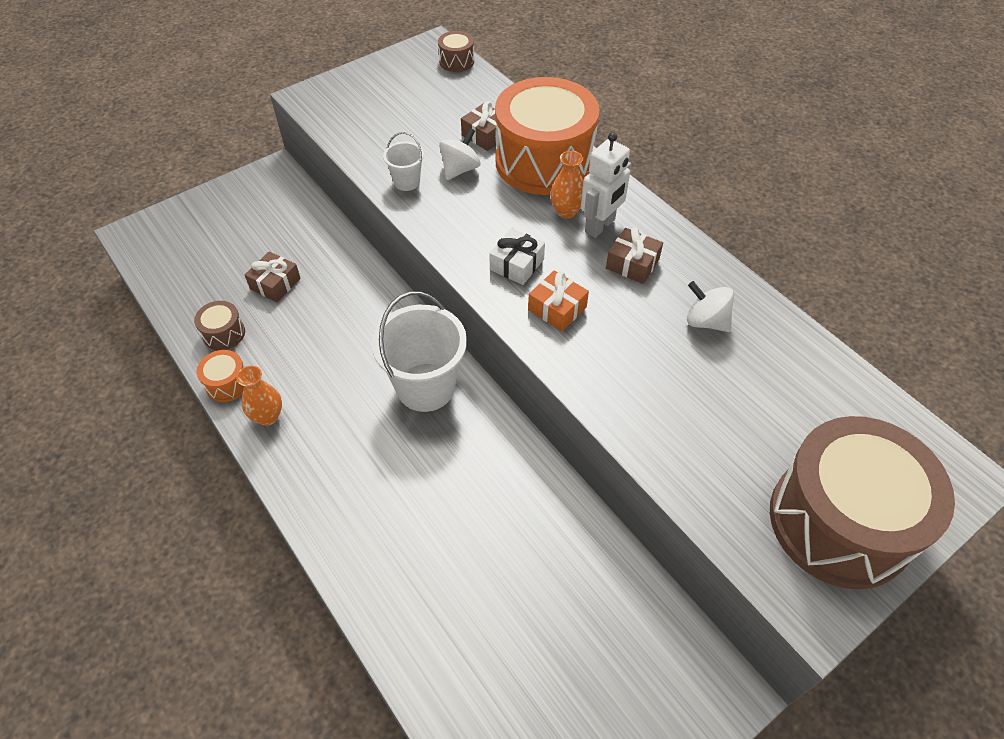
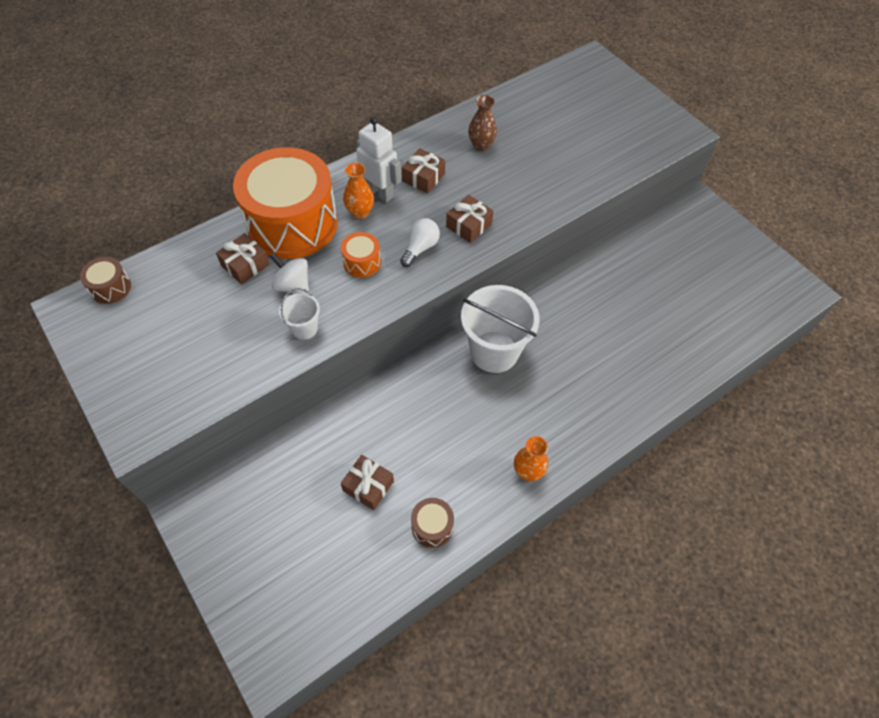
camera: 90 degrees left, 5 degrees up
(227, 384) = (493, 512): orange drum -> orange drum (362, 262)
(517, 264) = (420, 248): white gift -> white light bulb
(557, 308) = (469, 225): orange gift -> brown gift
(705, 321) = (481, 145): white spinning top -> brown vase
(839, 521) = (629, 112): brown drum -> none

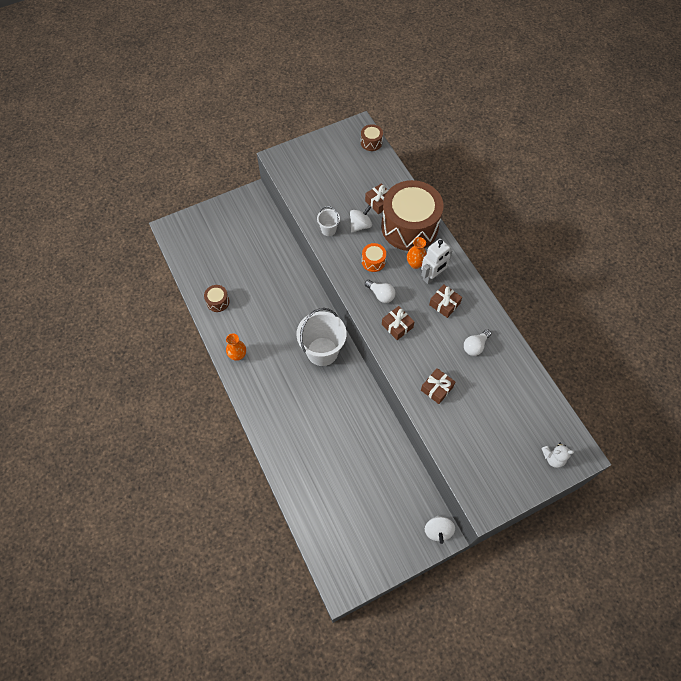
camera: 100 degrees right, 5 degrees up
(292, 223) = (409, 227): orange drum -> brown drum
(368, 486) = (248, 274): brown gift -> brown gift (437, 388)
(481, 145) = (475, 346): brown vase -> white light bulb
(605, 79) = (553, 458): none -> white teddy bear
(696, 206) = (438, 530): none -> white spinning top

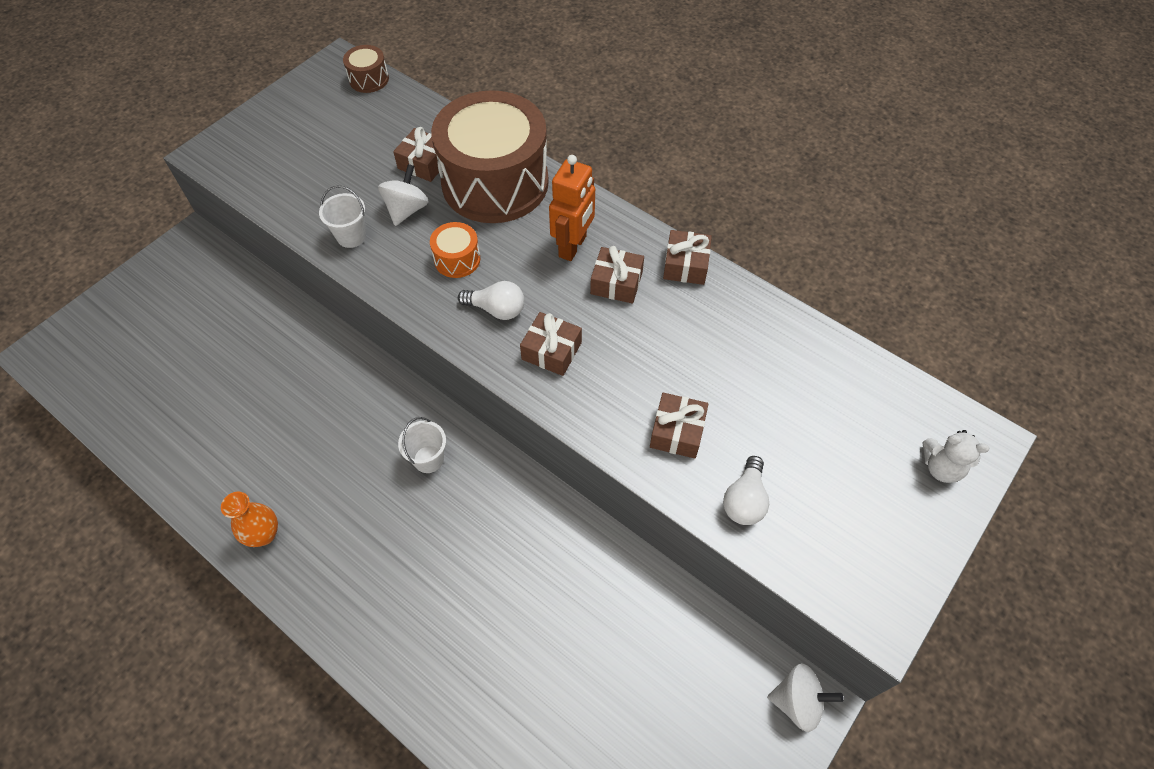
camera: 25 degrees left, 5 degrees down
(218, 302) = (186, 449): brown drum -> none
(322, 351) = (428, 459): white bucket -> white bucket, size x0.48
(415, 264) = (533, 237): orange vase -> none
(432, 276) = (573, 246): white robot -> orange robot
(438, 530) = (797, 701): white spinning top -> white spinning top turned 60 degrees counterclockwise
(475, 346) = (705, 331): white light bulb -> white light bulb (744, 500)
(483, 308) = (685, 265): none -> brown gift
(553, 458) = (941, 467): white teddy bear -> white teddy bear turned 45 degrees clockwise

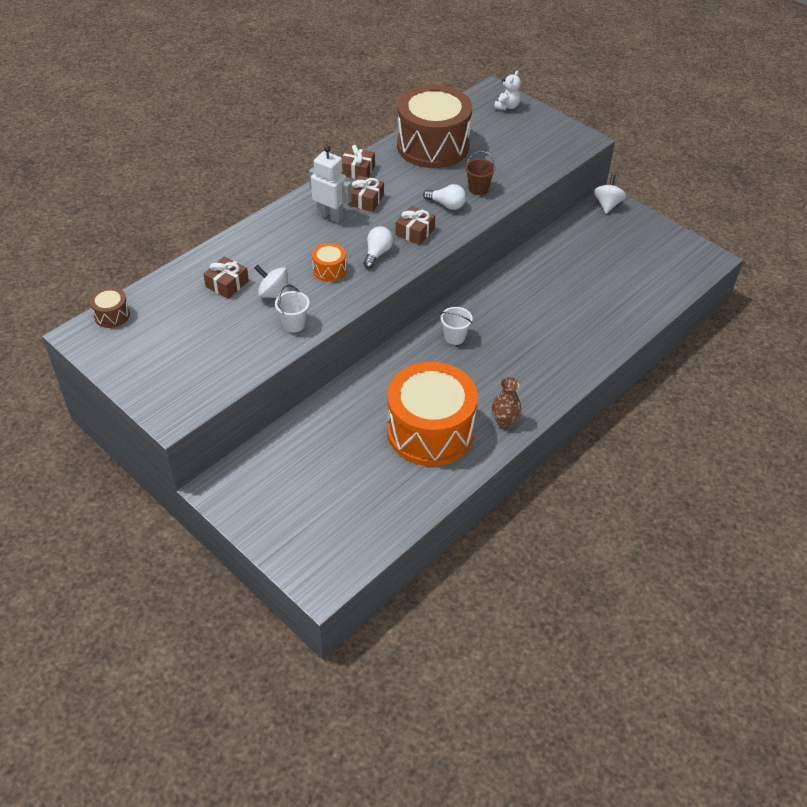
camera: 85 degrees left, 10 degrees down
(252, 441) = (430, 431): none -> orange drum
(264, 534) = (504, 420): orange vase -> brown vase
(495, 182) = (259, 248): brown drum -> brown drum (433, 146)
(573, 246) = (330, 216): orange robot -> white robot
(677, 432) = (478, 189): brown gift -> brown bucket
(744, 500) = (522, 171): white light bulb -> white light bulb (447, 205)

